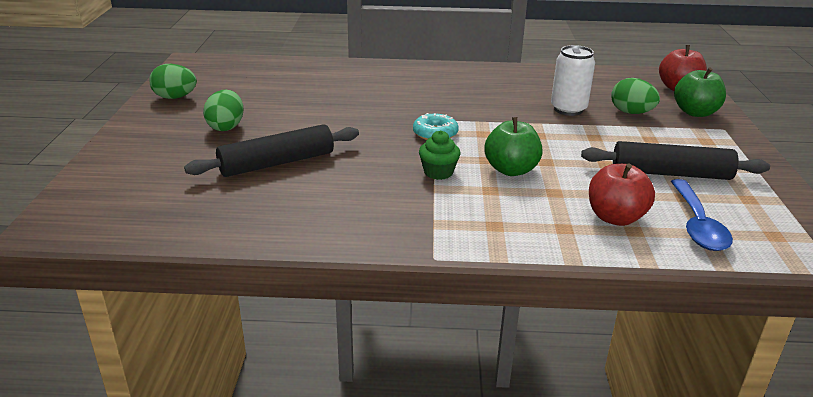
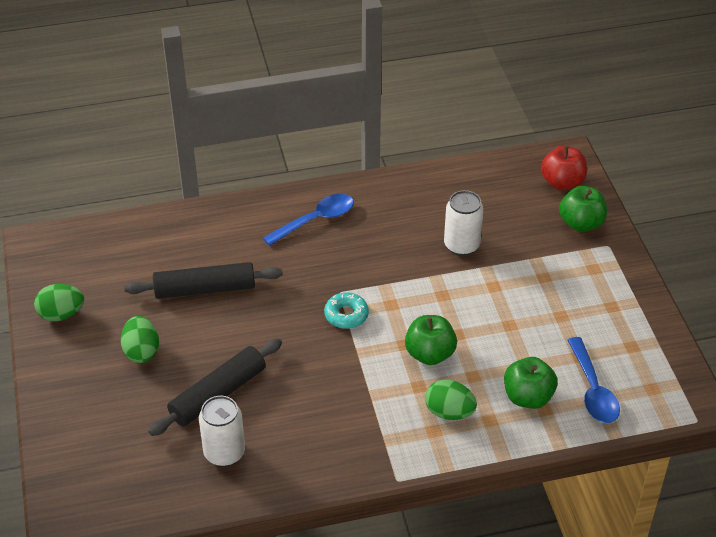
camera: 15 degrees left, 15 degrees up
(254, 203) = (224, 453): none -> white can
(434, 79) = (316, 220): none -> blue spoon
(438, 172) = (367, 373): green cupcake -> none
(615, 217) = (528, 397): red apple -> green apple
(631, 112) = (521, 237): green egg -> green egg (449, 412)
(670, 173) = (566, 326): black rolling pin -> black rolling pin (205, 289)

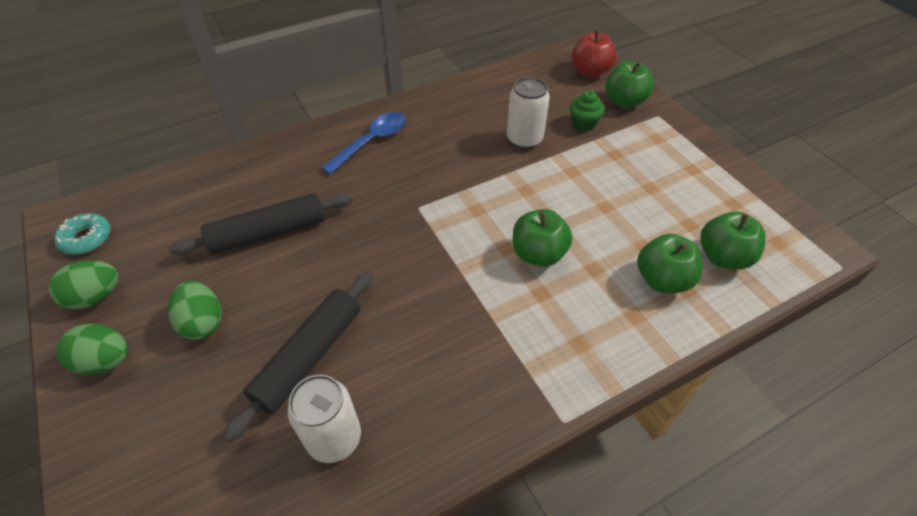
camera: 15 degrees left, 5 degrees up
(346, 315) = (433, 230): turquoise donut -> turquoise donut (86, 238)
(449, 412) = (587, 317): green egg -> green egg (105, 361)
(527, 240) = (583, 124): none -> green cupcake
(593, 390) = (723, 257): blue spoon -> green apple

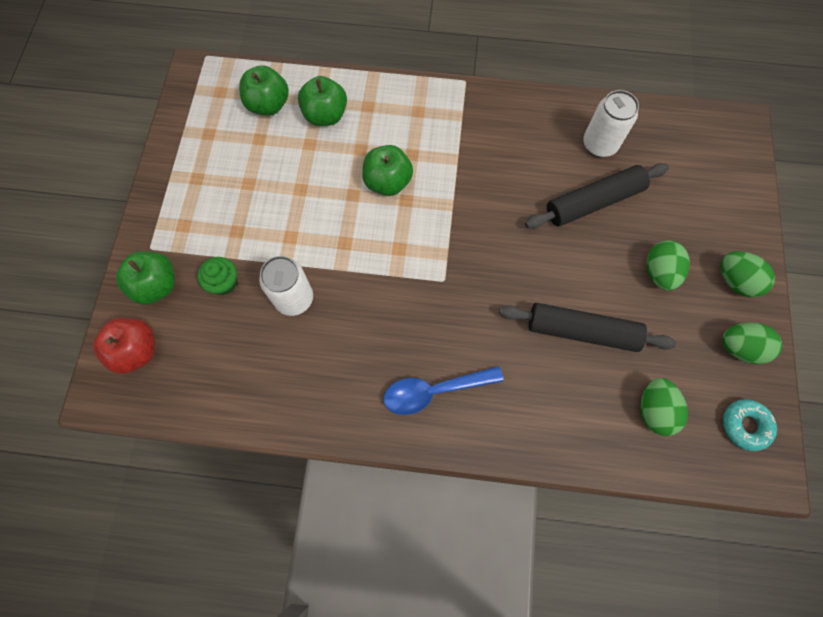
camera: 145 degrees left, 20 degrees up
(179, 211) = (654, 410): none -> green egg

